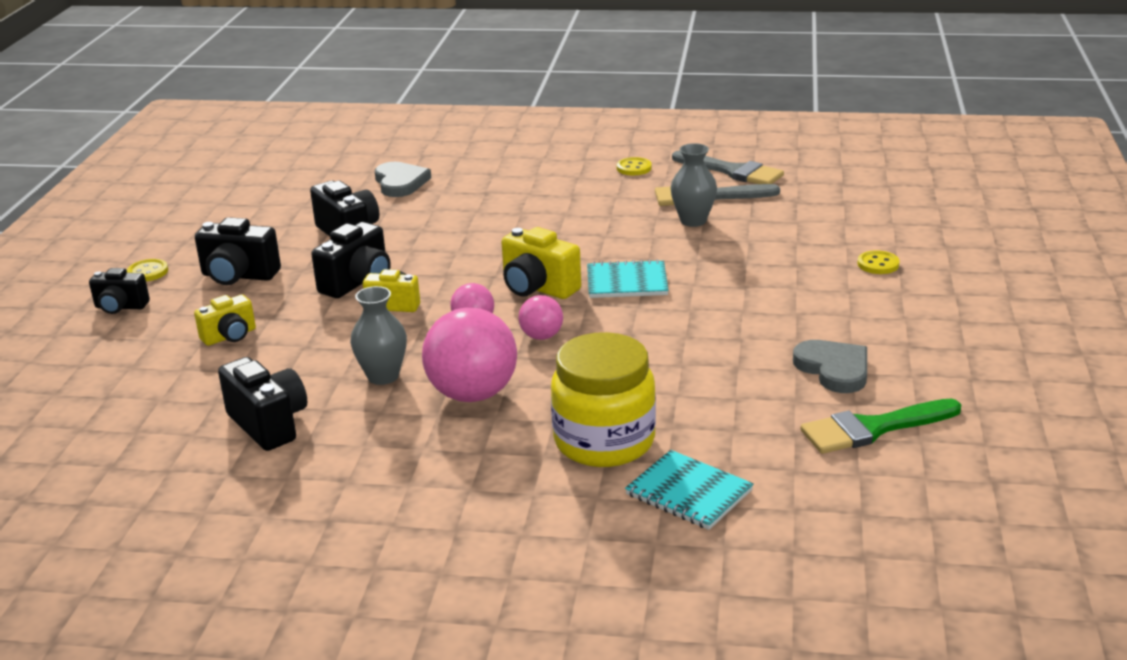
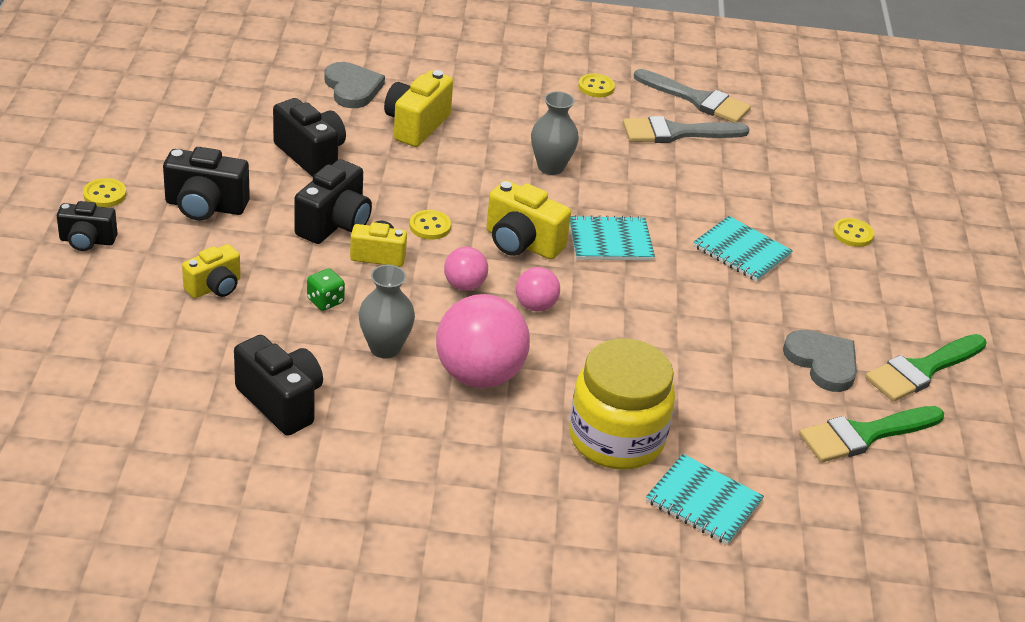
camera: 10 degrees left, 10 degrees up
(333, 342) = (325, 301): none -> green dice
(450, 280) = (430, 226): none -> yellow button
(454, 206) = (416, 125): none -> yellow camera
(693, 221) = (666, 164): grey vase -> grey vase (550, 167)
(760, 283) = (741, 251): none -> turquoise notebook
(942, 371) = (922, 370): none -> green brush

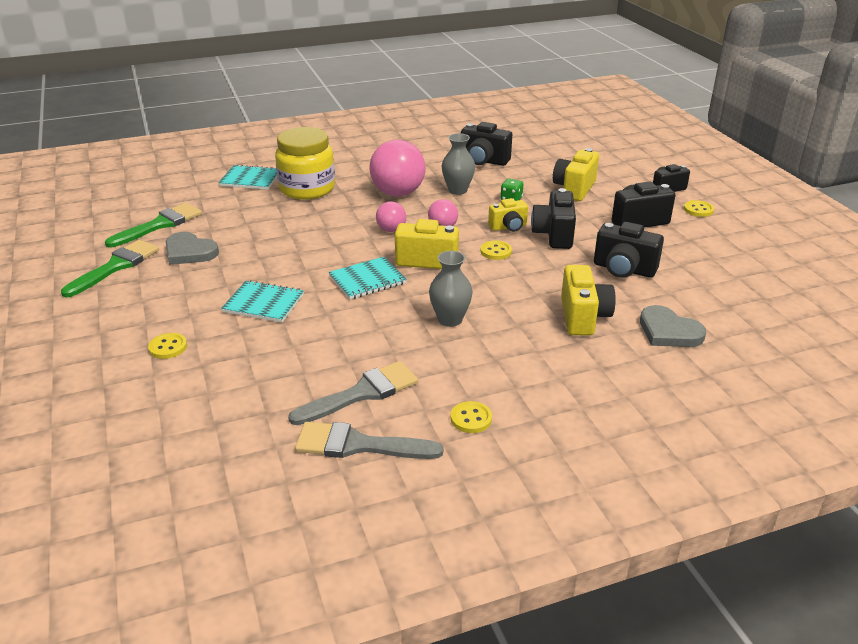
camera: 160 degrees right, 5 degrees down
(215, 287) = (574, 189): yellow camera -> yellow camera, size x1.52

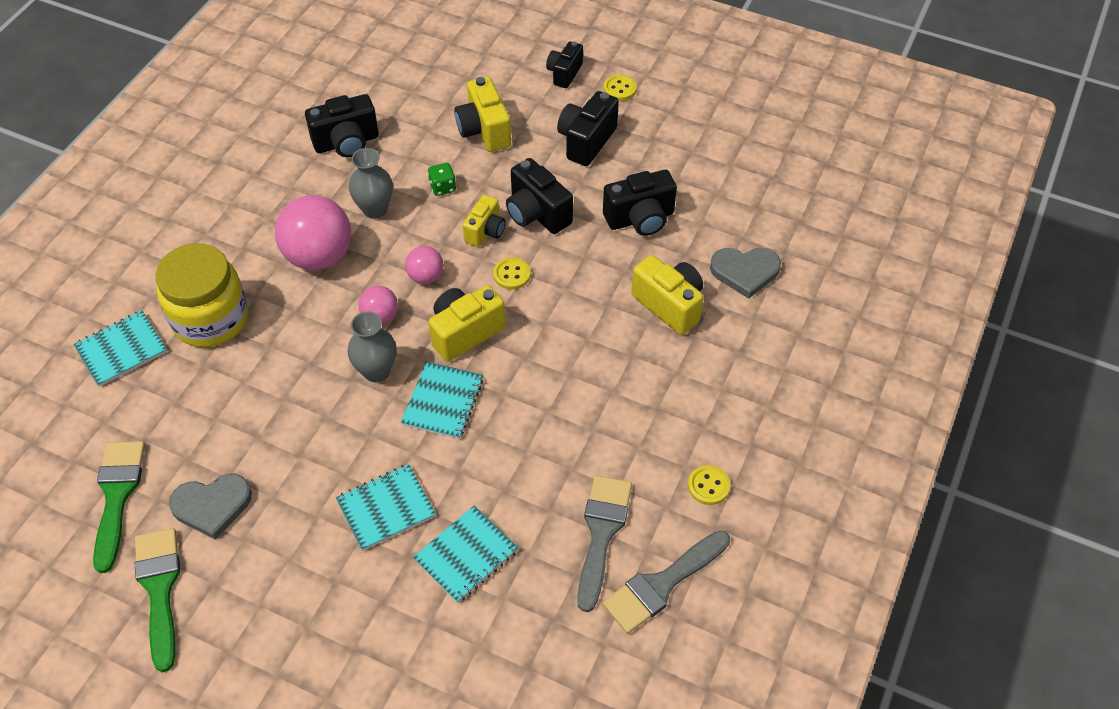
camera: 45 degrees left, 20 degrees up
(168, 347) = (371, 633): yellow button -> none
(269, 350) = (466, 555): none -> turquoise notebook
(450, 319) = (572, 393): grey vase -> grey vase (376, 371)

